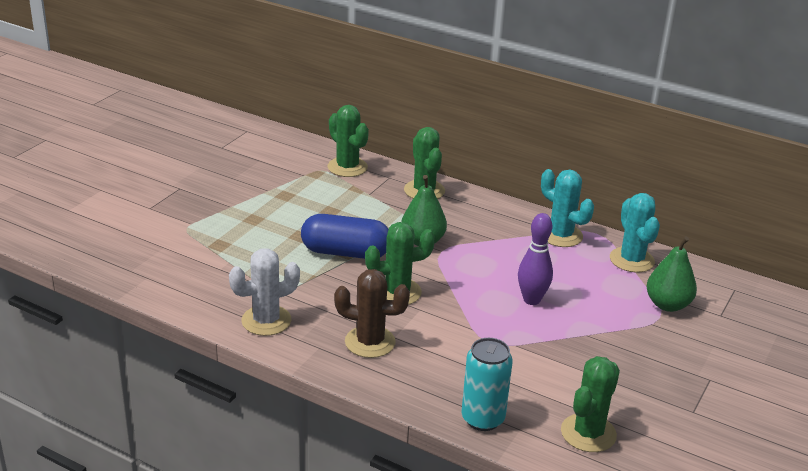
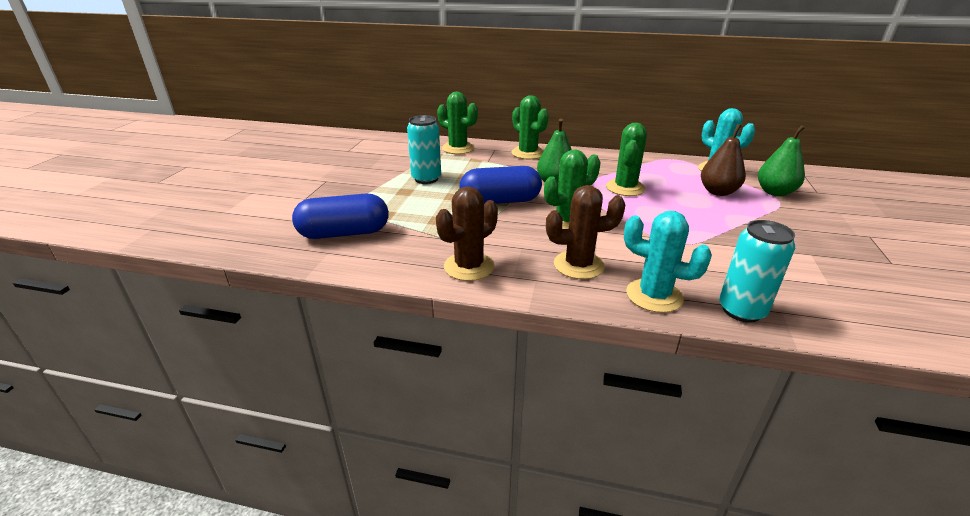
camera: 15 degrees left, 0 degrees up
(170, 259) = (344, 233): none -> blue capsule
(266, 321) = (469, 267): white cactus -> brown cactus
(286, 206) = (426, 179): none -> turquoise can
(531, 300) = (677, 207): purple bowling pin -> none
(561, 235) = (652, 164): turquoise cactus -> turquoise cactus (654, 296)
(588, 433) = (840, 301): green cactus -> green cactus (625, 188)
(600, 290) = (718, 192): none -> brown pear

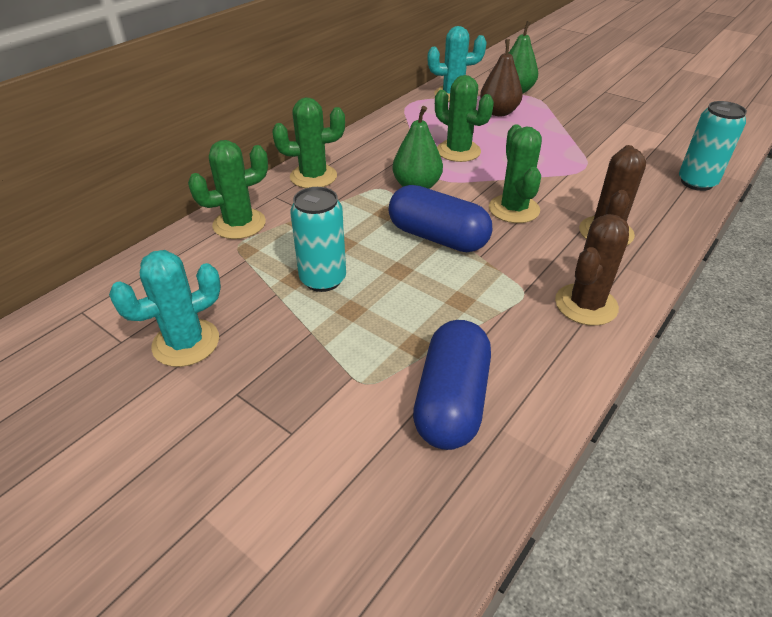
camera: 65 degrees left, 10 degrees up
(469, 267) = (586, 305): brown cactus -> brown cactus turned 60 degrees clockwise
(500, 201) = (437, 237): blue capsule -> blue capsule turned 75 degrees counterclockwise
(654, 296) = (668, 212): turquoise cactus -> turquoise cactus (186, 343)

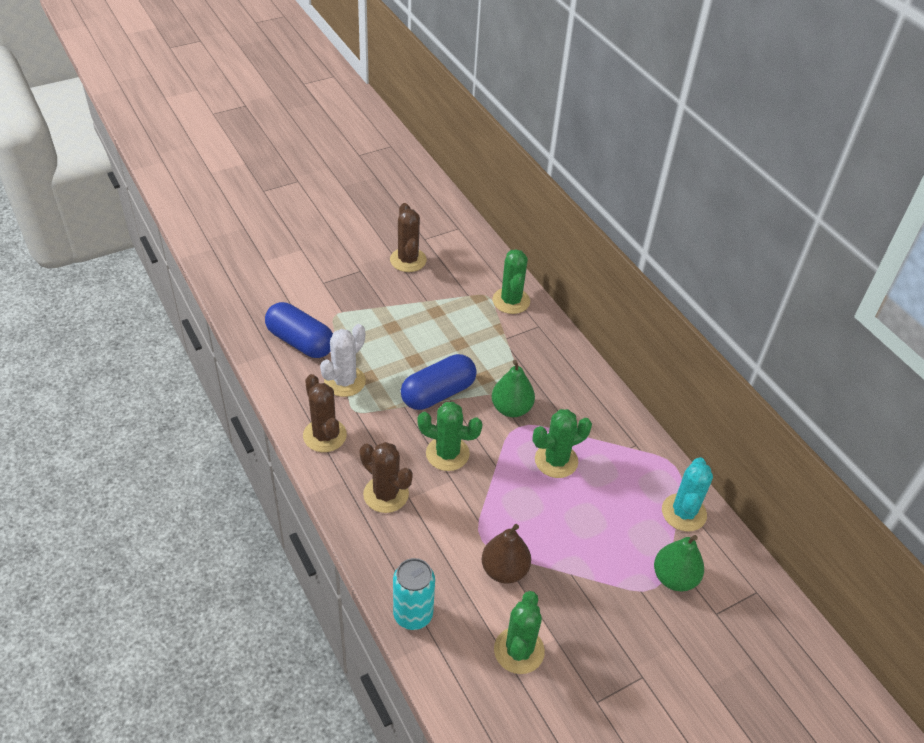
camera: 110 degrees right, 5 degrees up
(186, 343) = (408, 260): turquoise cactus -> brown cactus
(313, 176) = (557, 353): green cactus -> green cactus (519, 650)
(323, 279) = (428, 323): turquoise can -> none
(486, 320) = (344, 381): none -> white cactus
(498, 112) = (624, 532): brown pear -> brown pear (504, 570)

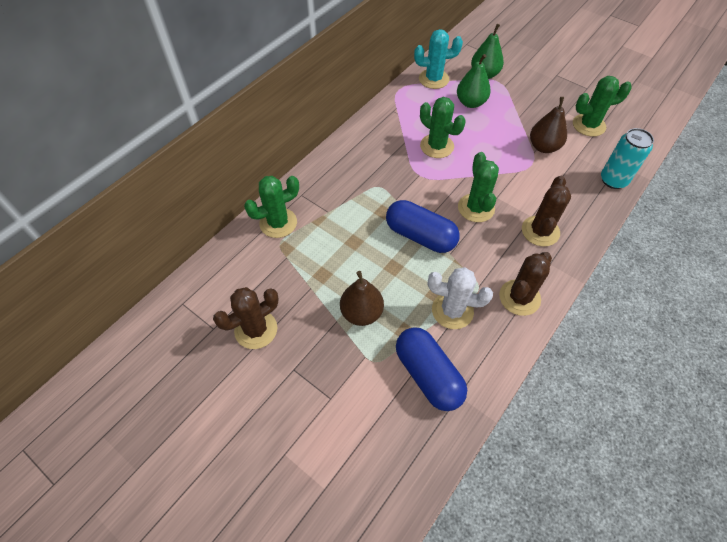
camera: 110 degrees left, 10 degrees up
(300, 342) = (428, 375): blue capsule -> blue capsule turned 45 degrees counterclockwise
(382, 323) = (361, 313): none -> brown pear
(511, 408) = (405, 184): green pear -> green pear (470, 103)

